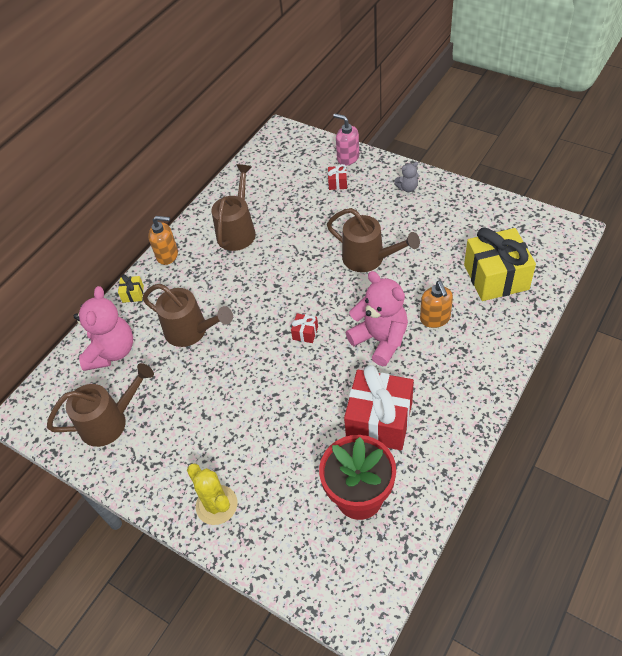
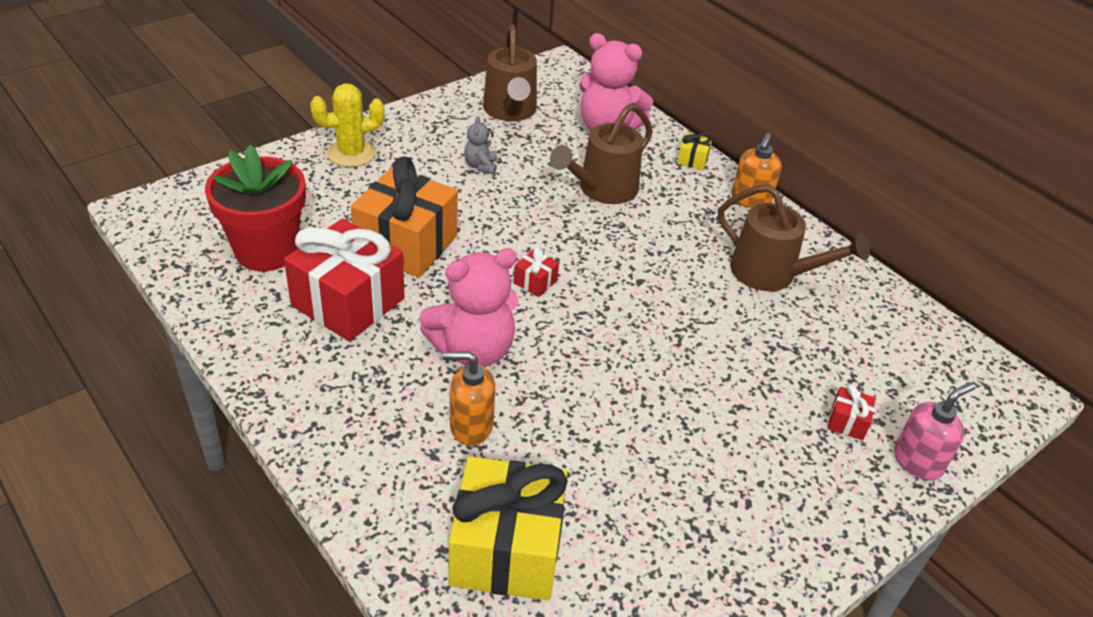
camera: 100 degrees right, 10 degrees down
(306, 415) = (406, 244): none -> orange gift
(369, 258) = (641, 397): brown watering can -> none
(407, 188) = (799, 518): grey teddy bear -> grey teddy bear (481, 166)

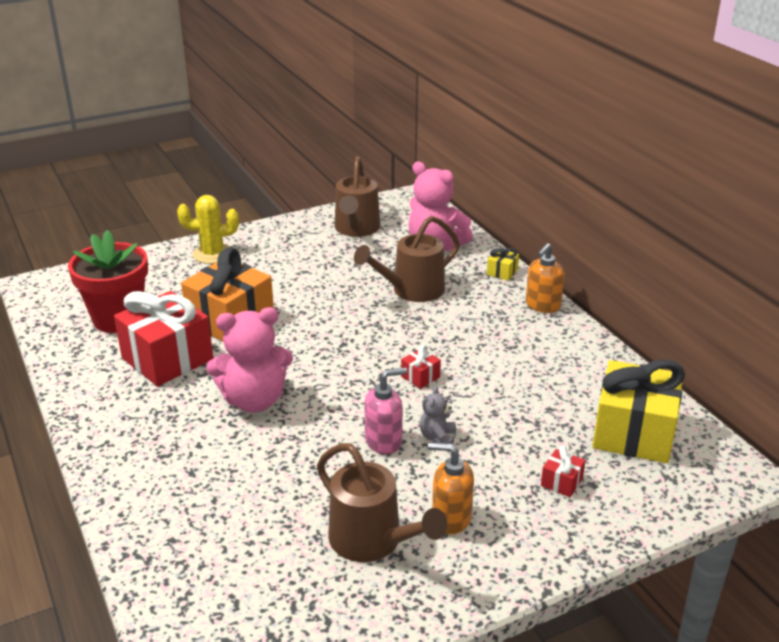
camera: 15 degrees right, 10 degrees down
(470, 426) = (230, 454): orange soap dispenser -> orange soap dispenser (451, 518)
(481, 166) = (315, 268): grey teddy bear -> grey teddy bear (437, 438)
(506, 549) = (223, 545): yellow gift -> yellow gift (633, 433)
(535, 282) = (326, 355): red gift -> red gift (420, 377)
(772, 274) = (539, 363): brown watering can -> brown watering can (373, 542)
(917, 461) = (616, 519): pink soap dispenser -> pink soap dispenser (384, 441)

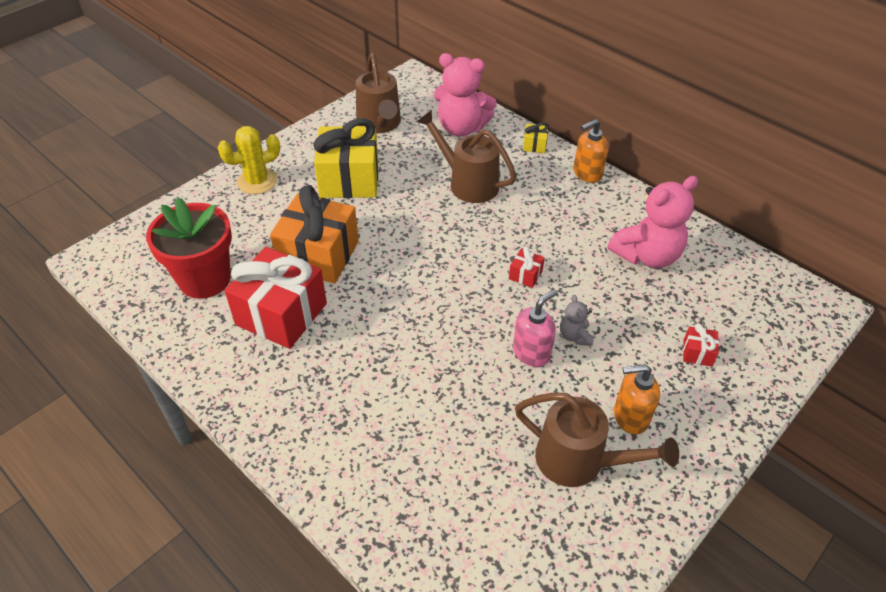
camera: 20 degrees left, 15 degrees up
(254, 400) = (391, 340): pink teddy bear -> pink teddy bear (647, 255)
(411, 291) = (467, 183): brown watering can -> brown watering can turned 90 degrees clockwise
(542, 305) = (587, 173): orange soap dispenser -> orange soap dispenser turned 45 degrees clockwise
(633, 433) = (726, 287): yellow gift -> yellow gift (349, 179)

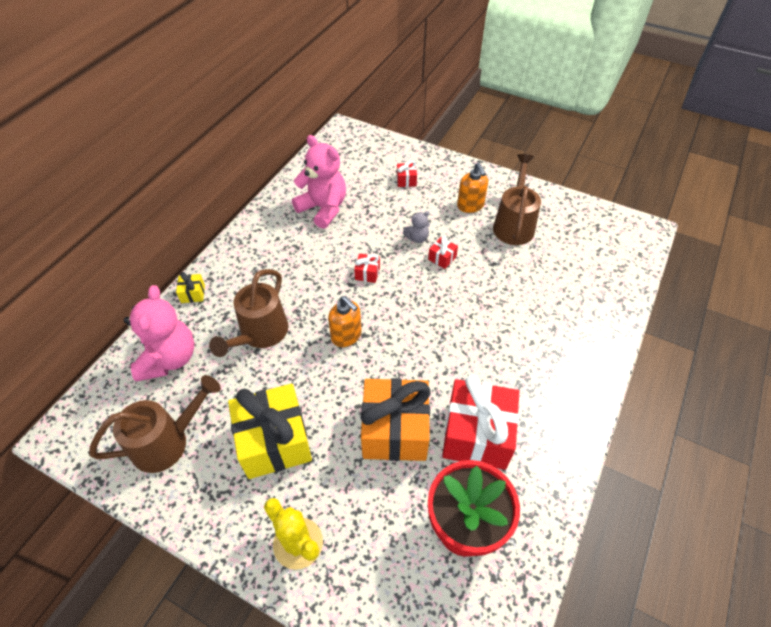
camera: 105 degrees left, 5 degrees up
(531, 352) = (442, 258): pink soap dispenser -> red gift
(587, 173) = (230, 252): orange soap dispenser -> orange soap dispenser (346, 336)

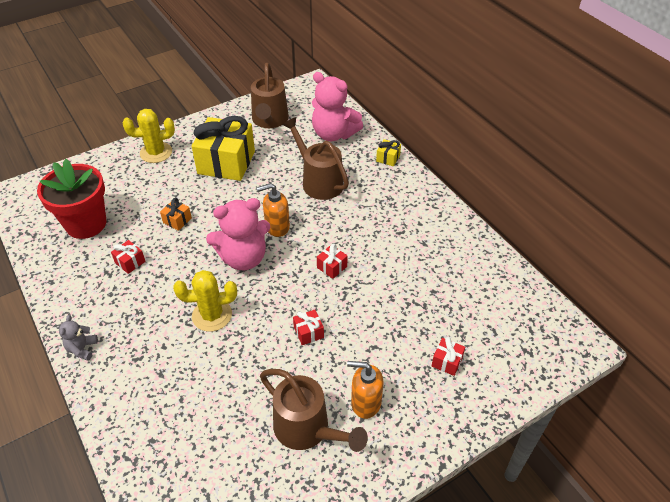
camera: 120 degrees right, 5 degrees down
(323, 209) = (441, 269): pink teddy bear -> pink teddy bear (243, 258)
(395, 430) = (177, 220): orange gift -> orange gift, size x0.41
(417, 238) = (350, 326): grey teddy bear -> grey teddy bear (82, 349)
(477, 434) = (130, 262): red gift -> red gift, size x0.41
(478, 327) = (212, 315): none -> yellow cactus

